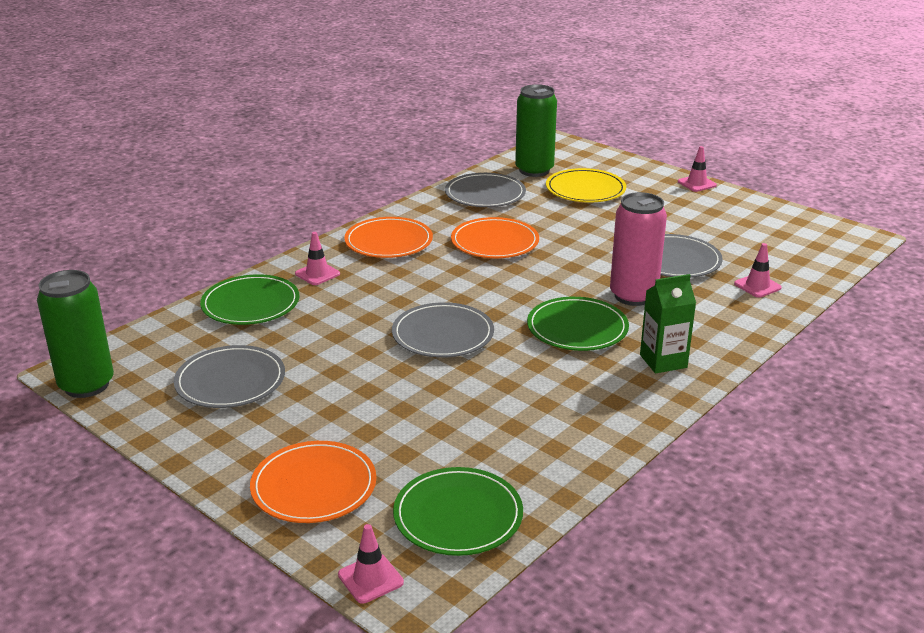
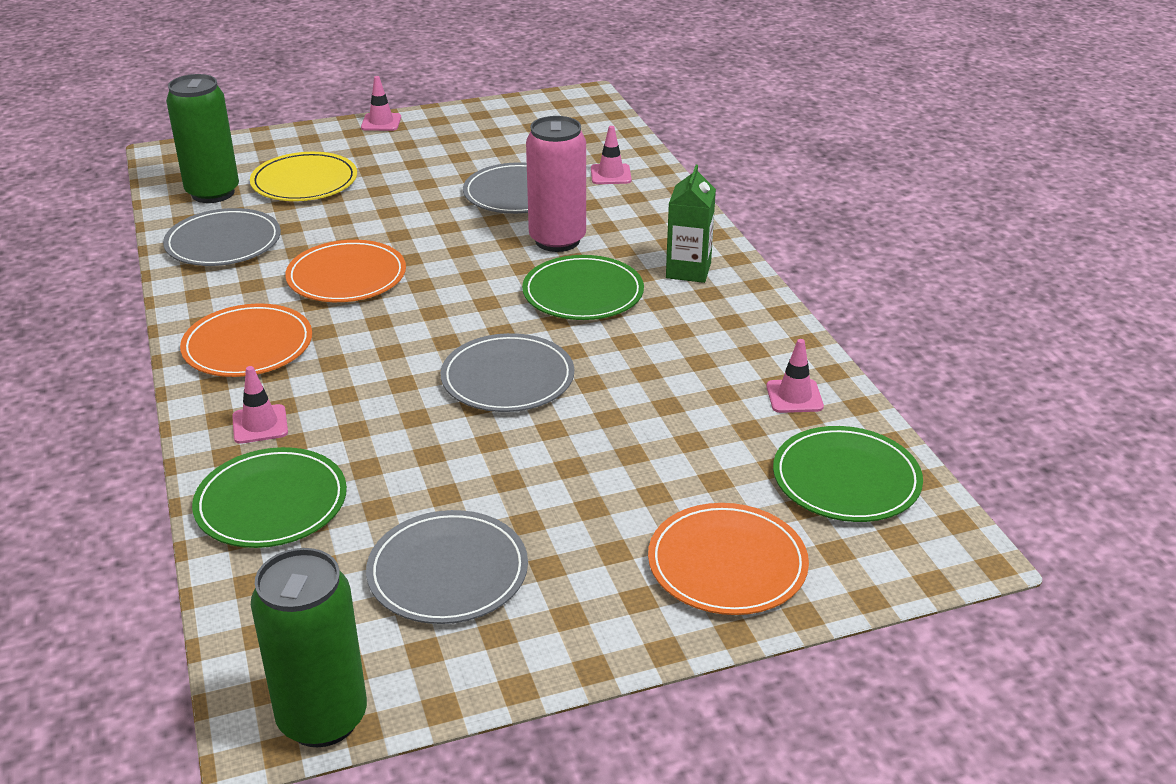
camera: 60 degrees left, 5 degrees up
(370, 578) = (912, 570): pink traffic cone -> pink traffic cone (794, 396)

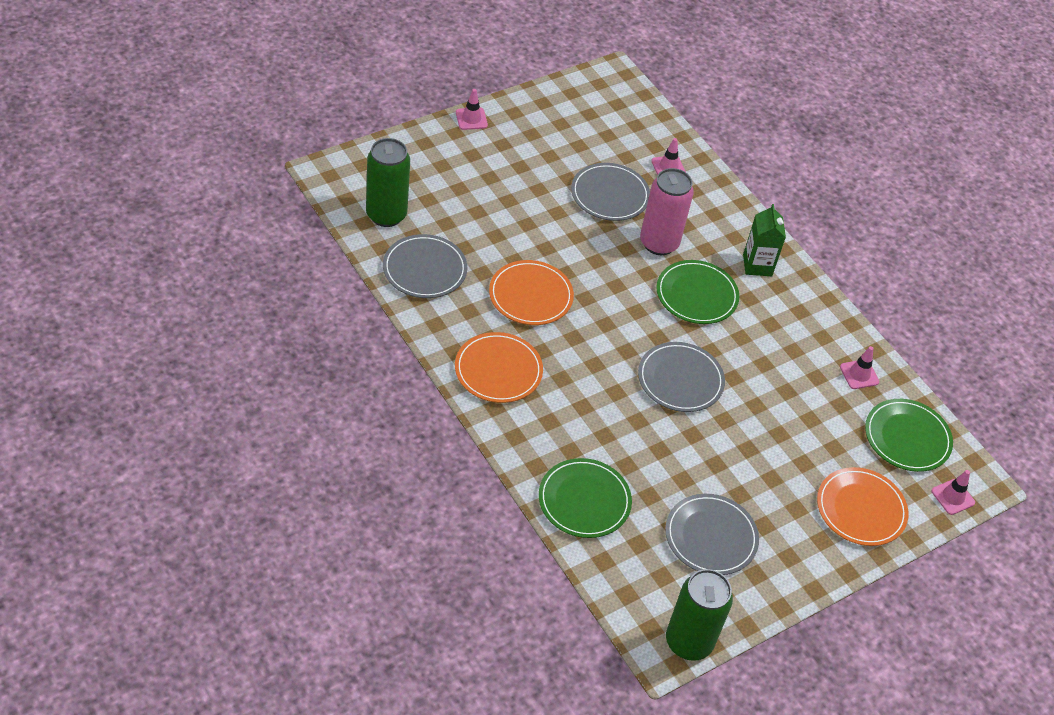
camera: 20 degrees left, 15 degrees up
(260, 424) = (544, 439): pink traffic cone -> pink traffic cone (953, 497)
(304, 181) = (448, 195): yellow plate -> none

